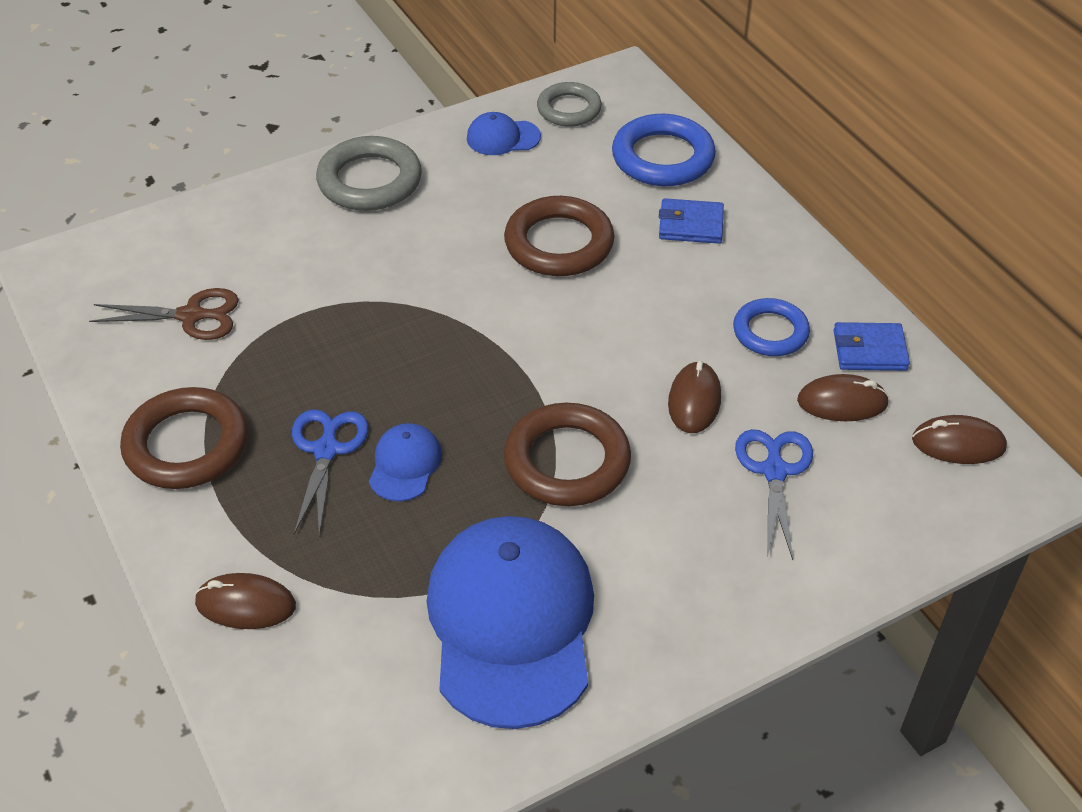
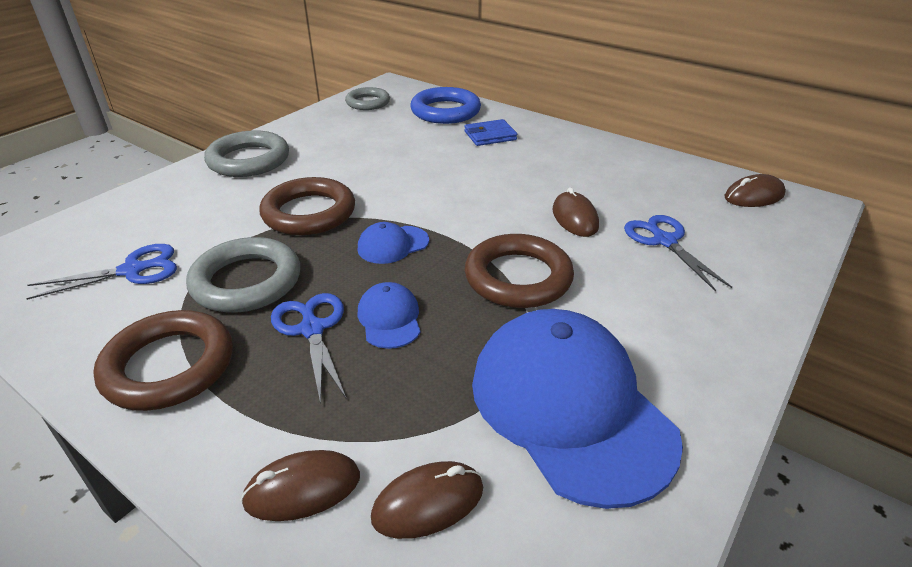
camera: 25 degrees left, 10 degrees down
(191, 316) = (132, 270): brown scissors -> blue scissors
(292, 368) = (246, 281): none -> grey ring
(503, 137) = (333, 122): blue cap -> blue cap (393, 245)
(559, 243) = (411, 162): brown ring -> brown ring (309, 213)
(770, 332) = (587, 172): blue ring -> none
(842, 402) = (666, 194): brown mouse -> brown mouse (428, 502)
(869, 350) = (654, 166): blue wallet -> none

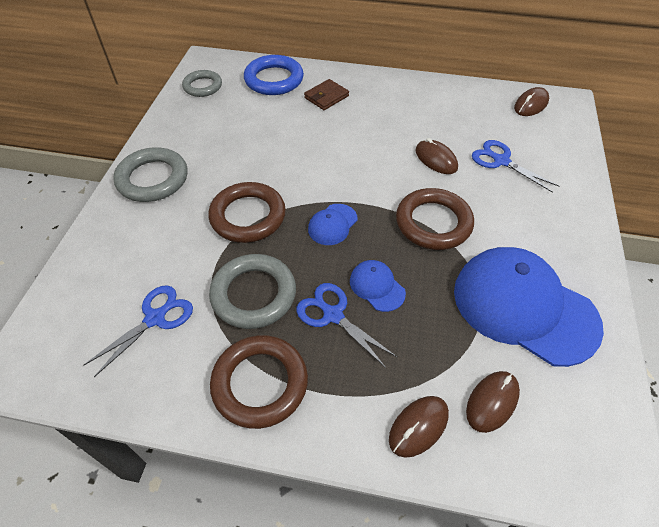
camera: 25 degrees left, 15 degrees up
(490, 136) = (326, 97): blue wallet -> brown wallet

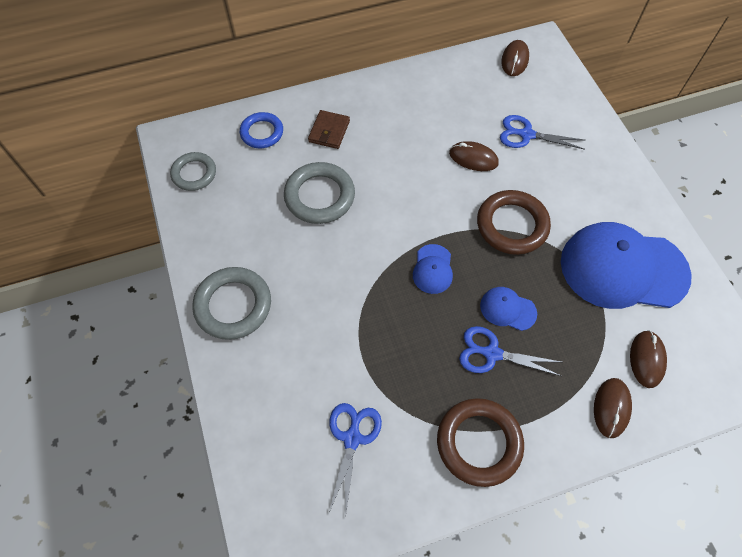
camera: 30 degrees left, 10 degrees up
(248, 216) = (354, 299): brown ring -> none
(253, 294) = (416, 370): grey ring -> grey ring (319, 196)
(274, 79) = (262, 133): blue ring -> blue ring, size x0.65

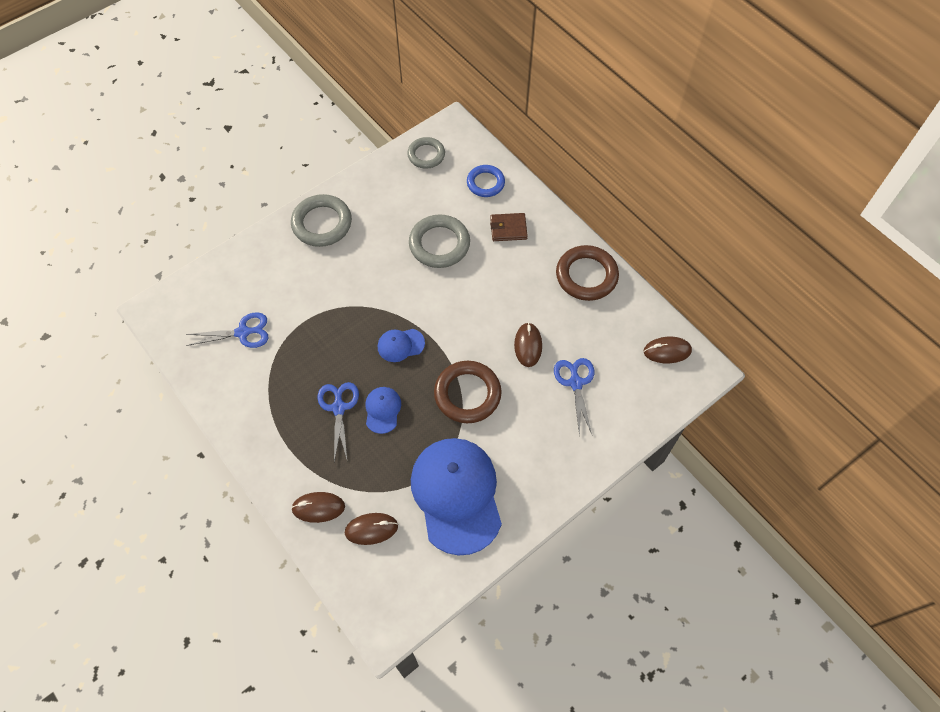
camera: 70 degrees right, 0 degrees up
(479, 443) = (262, 416): brown ring -> brown ring (586, 276)

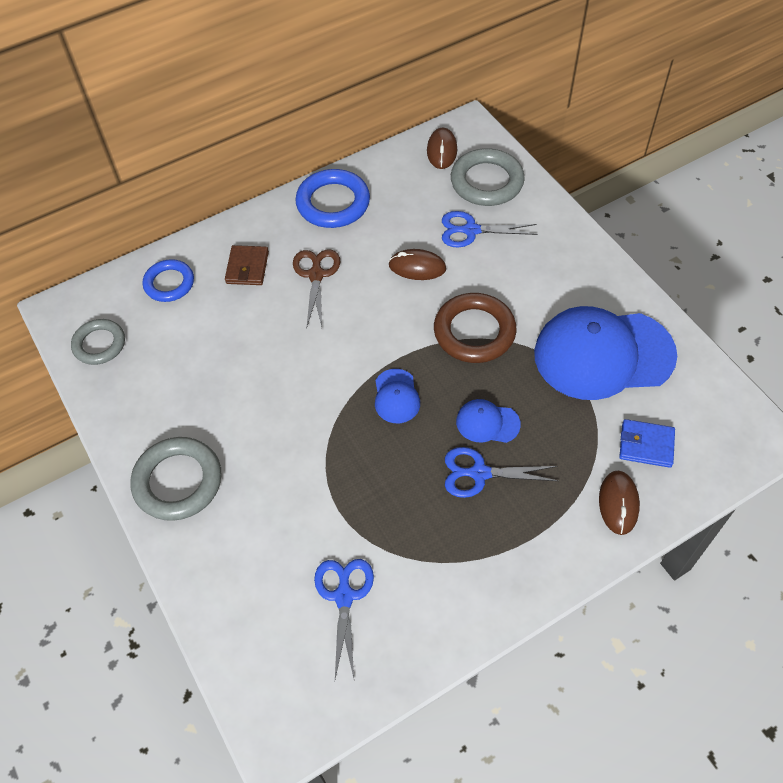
camera: 80 degrees left, 5 degrees down
(371, 529) = (646, 445): brown mouse -> blue wallet
(439, 244) = (251, 341): grey ring -> grey ring (486, 182)
(508, 275) = (316, 275): none -> brown scissors
(586, 276) = (333, 203): brown ring -> blue ring

